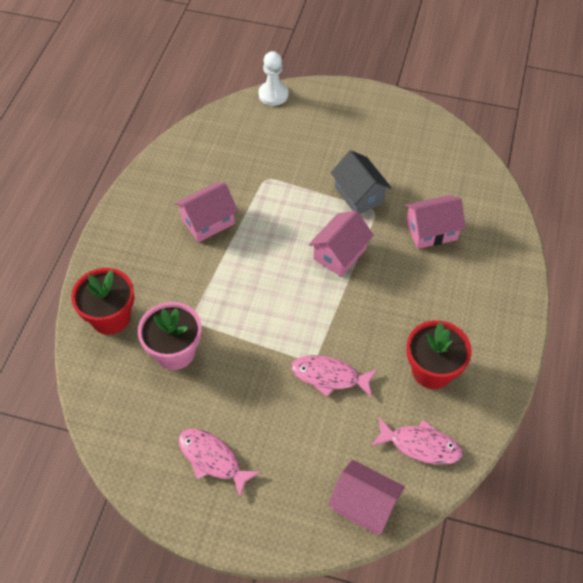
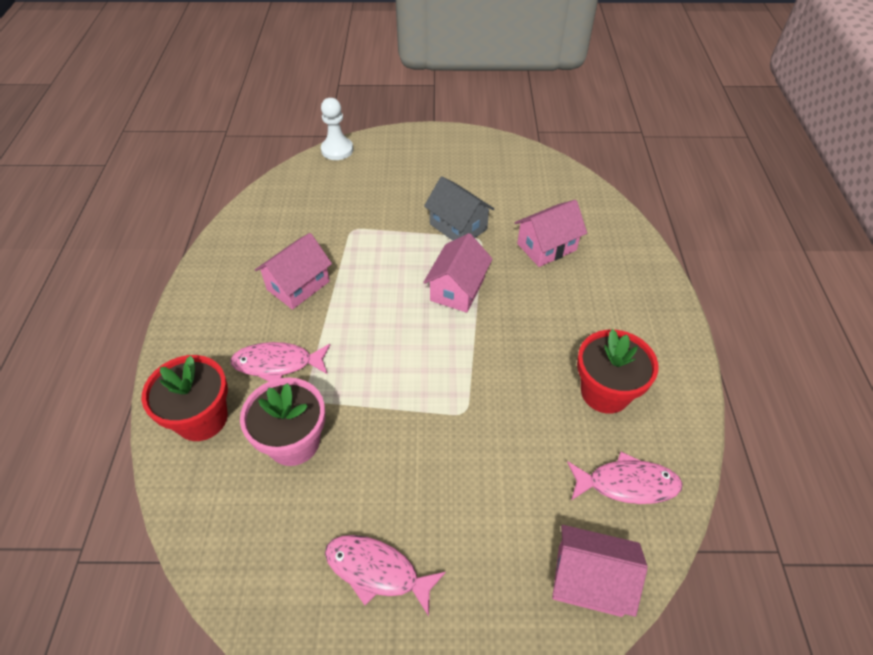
camera: 15 degrees left, 5 degrees down
(329, 376) = (491, 427): pink fish -> pink fish (277, 364)

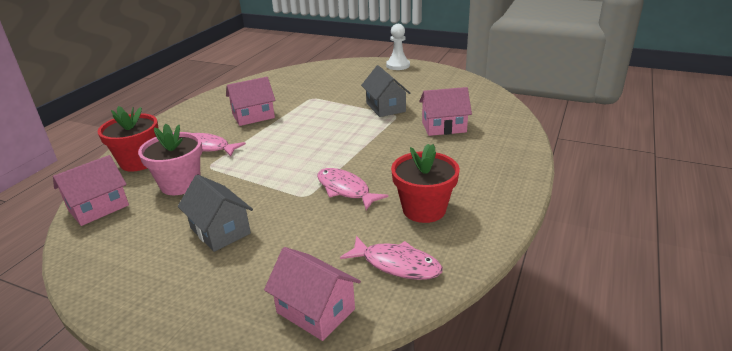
camera: 25 degrees right, 20 degrees down
(337, 150) = (335, 63): white pawn -> white pawn (398, 65)
(377, 571) = (169, 259): pink fish -> pink fish (345, 190)
(404, 503) = (220, 231): none -> grey house
(457, 289) = (357, 136): pink house -> pink house (98, 208)

